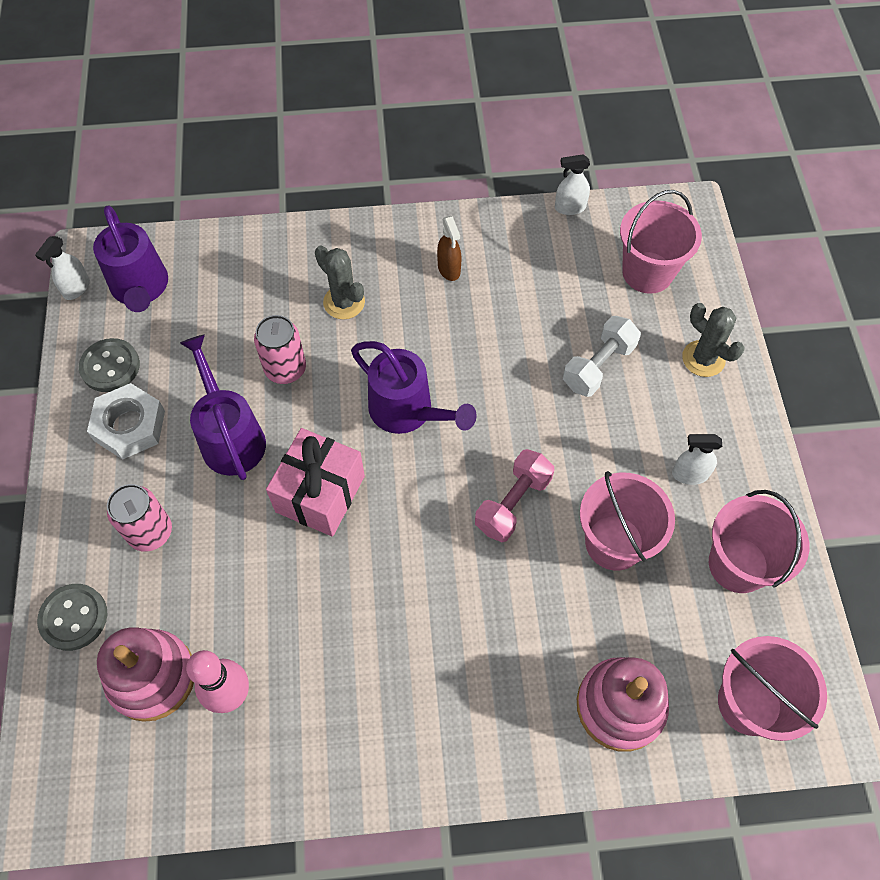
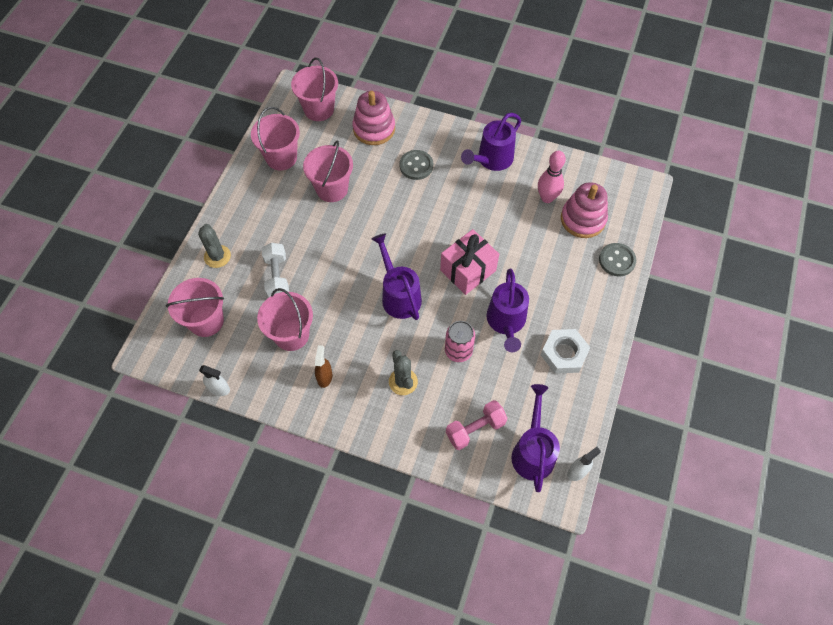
camera: 155 degrees left, 0 degrees up
(110, 366) = (567, 399): grey button -> grey button (416, 166)
(150, 532) = (566, 287): pink can -> none
(365, 735) = (491, 160): none -> purple watering can
(513, 503) = (370, 225): pink dumbbell -> pink dumbbell (475, 429)
(524, 300) = (291, 335): none -> pink bucket
(598, 366) = (277, 276): white dumbbell -> white dumbbell turned 75 degrees counterclockwise
(689, 474) = (272, 203): white spray bottle -> none

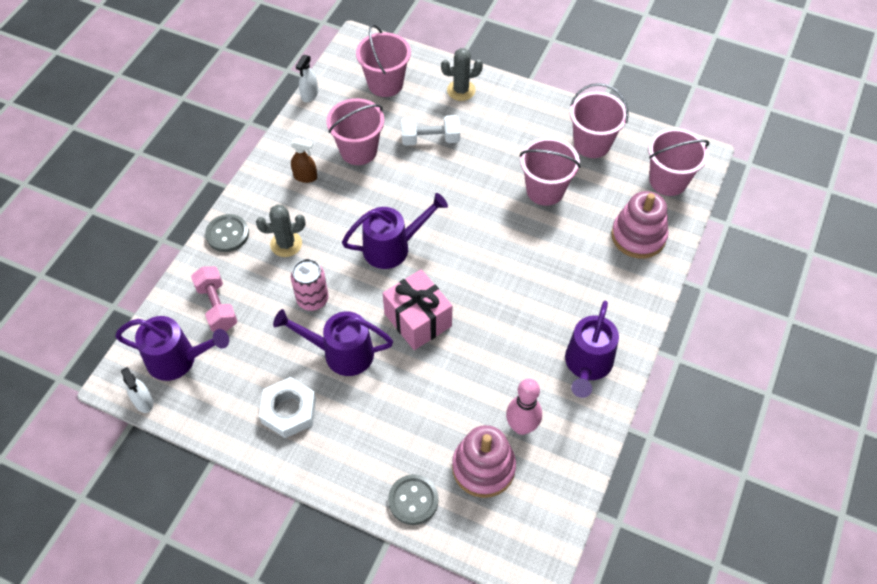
camera: 95 degrees right, 5 degrees down
(416, 166) = (578, 278): grey button -> grey button (227, 234)
(491, 160) = (587, 366): purple watering can -> purple watering can turned 120 degrees counterclockwise

